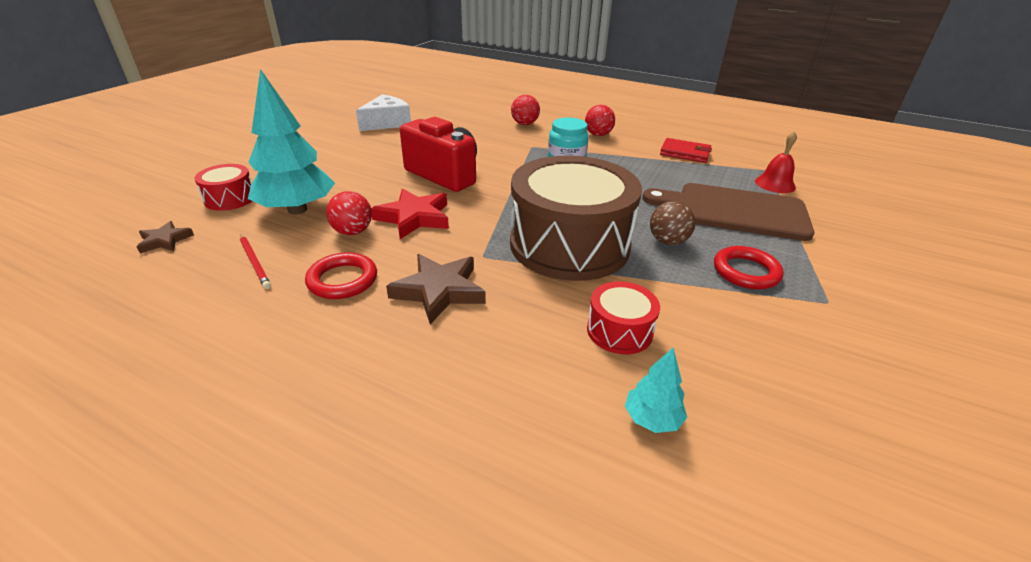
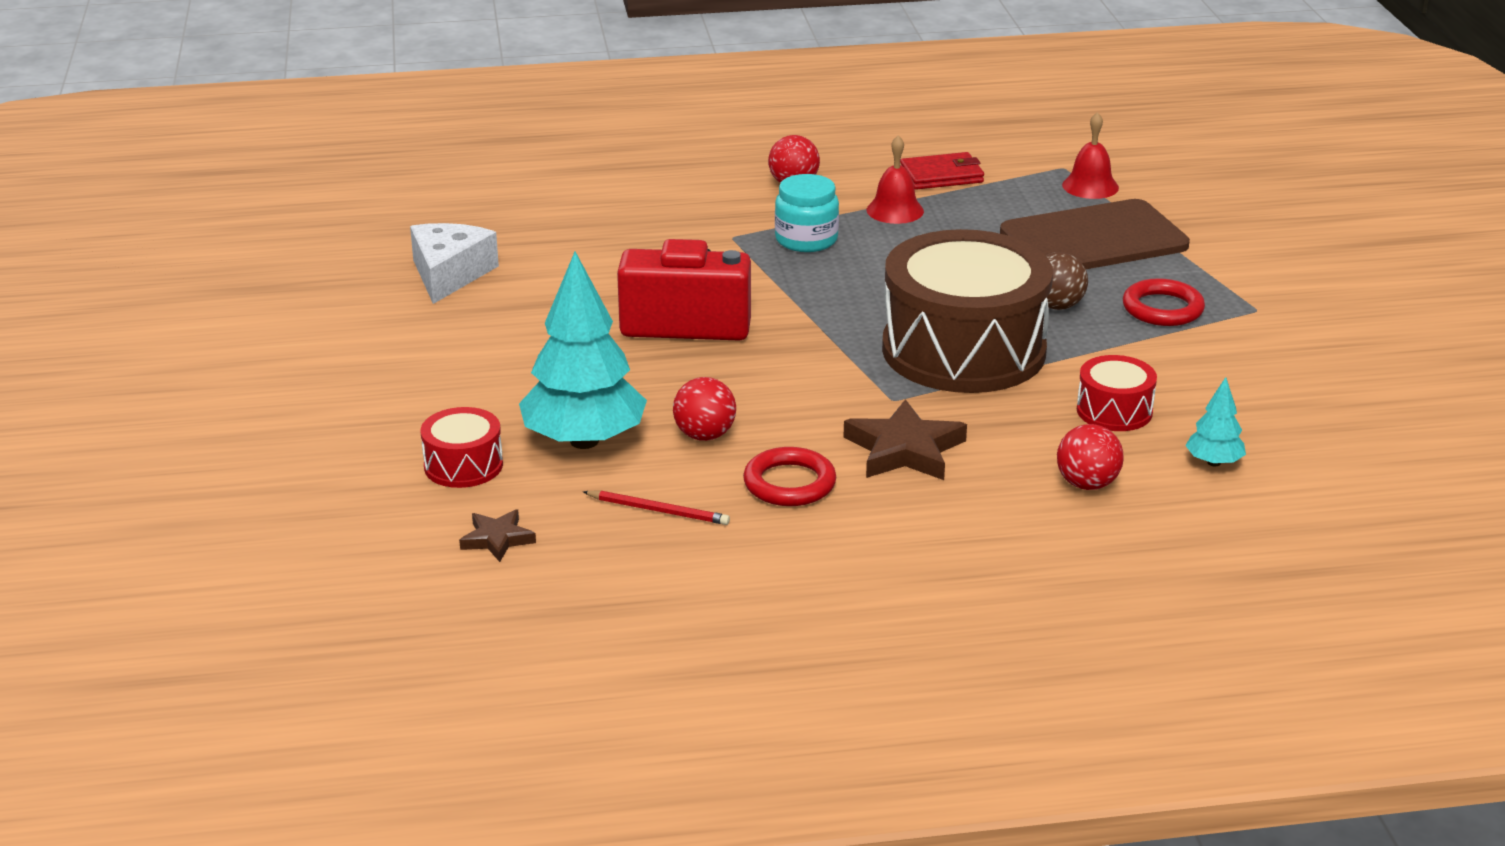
camera: 35 degrees left, 5 degrees down
(414, 217) = (746, 391): red star -> none
(524, 124) = (663, 201): red ball -> red ball (1087, 484)
(635, 160) = (895, 210): none -> red bell

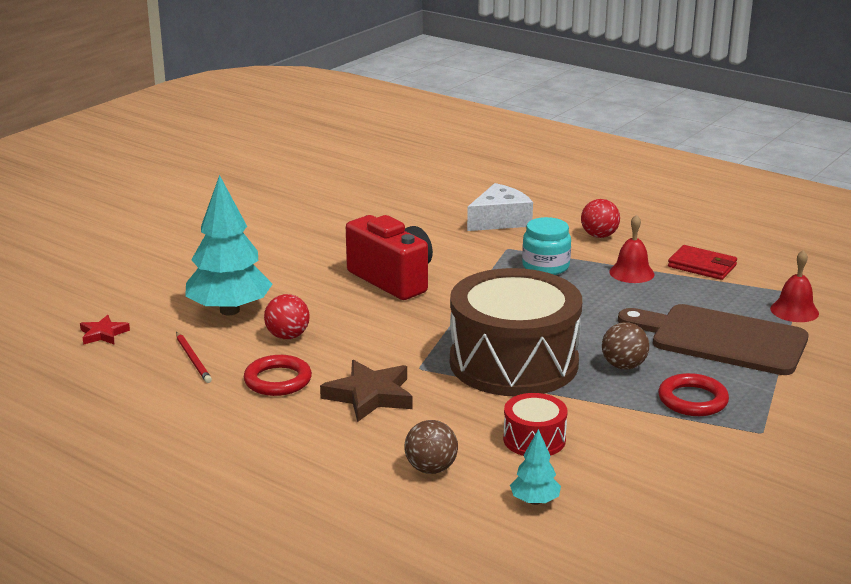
camera: 45 degrees right, 5 degrees down
(449, 274) = (331, 208): white cheese -> white cheese (500, 220)
(463, 465) = (158, 295): red drum -> none
(497, 539) = (103, 334): brown star -> red star
(1087, 484) = (431, 469): red ball -> brown ball

